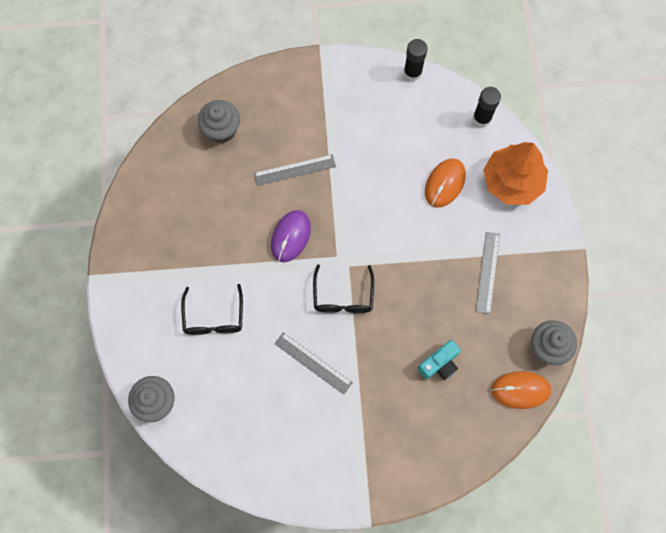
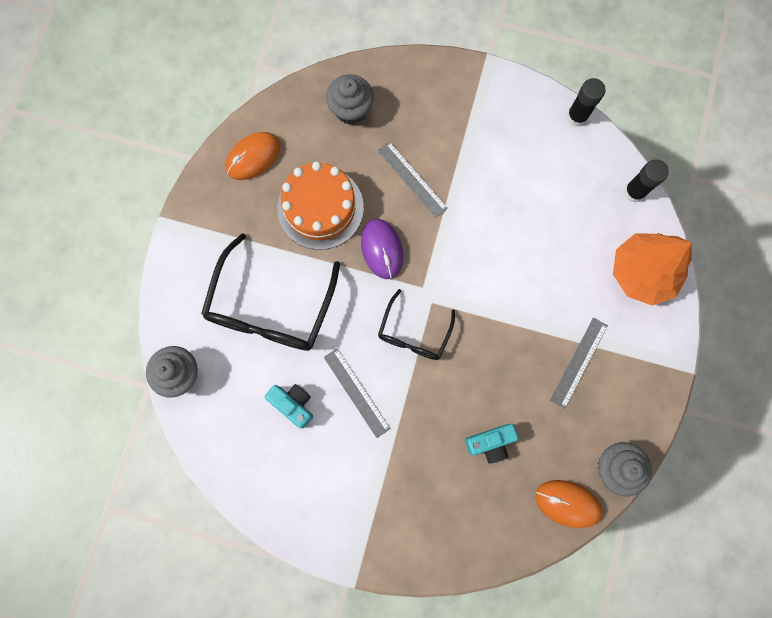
camera: 20 degrees right, 5 degrees up
(214, 317) = (271, 306): black glasses -> black glasses, size x1.74
(225, 220) = (320, 208): none -> orange cake
(263, 392) = (293, 404): none -> turquoise camera
(291, 236) = (382, 249): purple mouse -> purple mouse turned 60 degrees counterclockwise
(294, 170) = (412, 179): grey ruler -> grey ruler turned 45 degrees clockwise
(445, 183) = (567, 249): orange mouse -> orange mouse (253, 157)

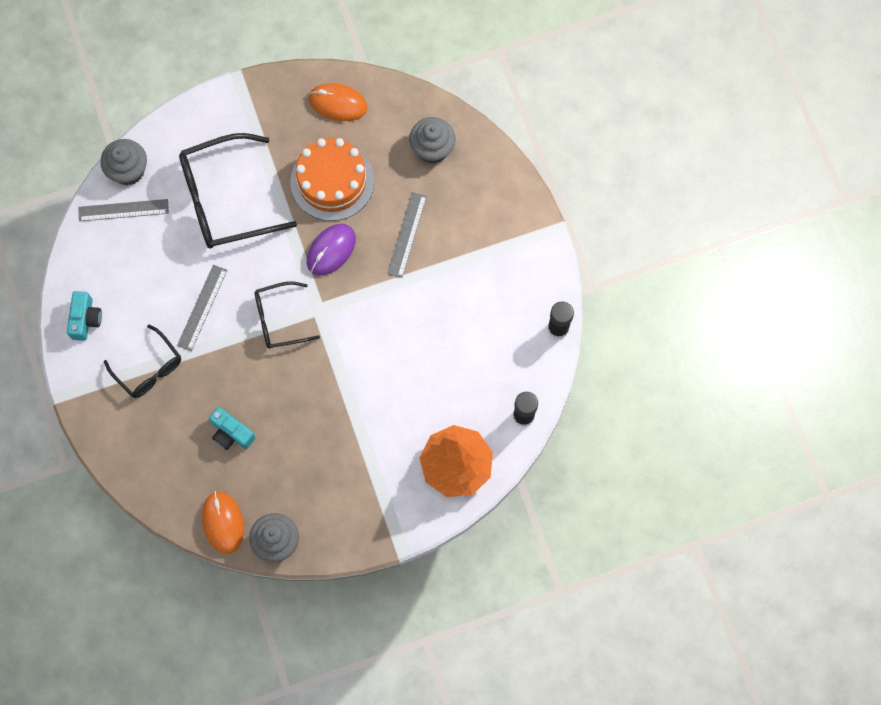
camera: 55 degrees right, 5 degrees down
(293, 404) = (161, 267): turquoise camera -> turquoise camera (85, 319)
(380, 477) = (148, 368): none -> black glasses
(578, 362) = (344, 461): grey ruler -> grey ruler (123, 210)

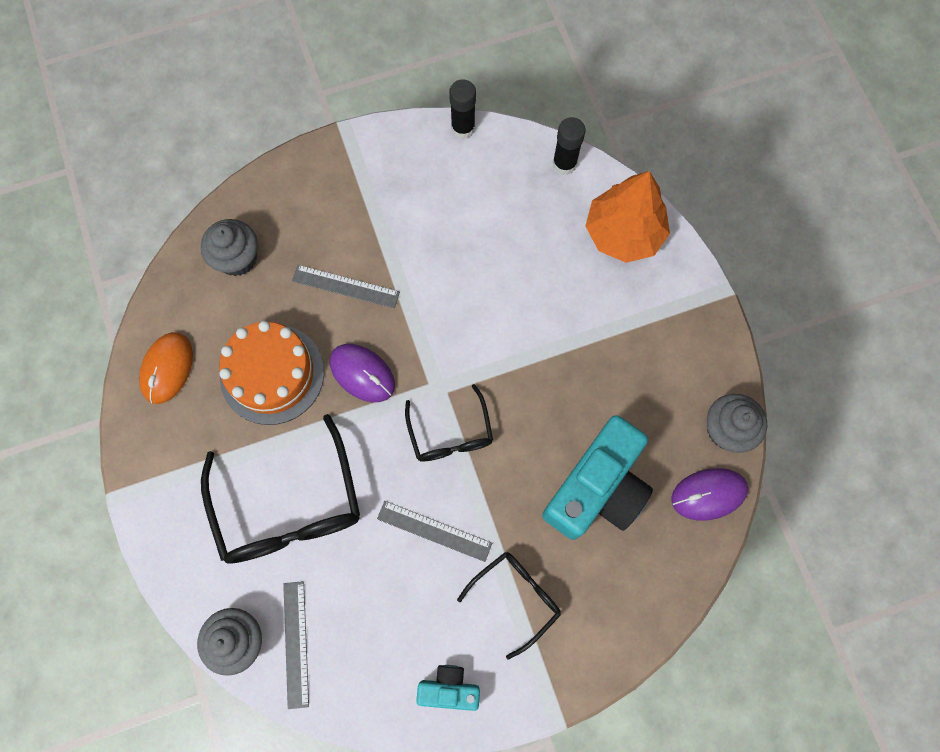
camera: 90 degrees left, 0 degrees up
(223, 522) = (708, 494): orange mouse -> purple mouse
(231, 433) = (597, 488): turquoise camera -> turquoise camera, size x2.06

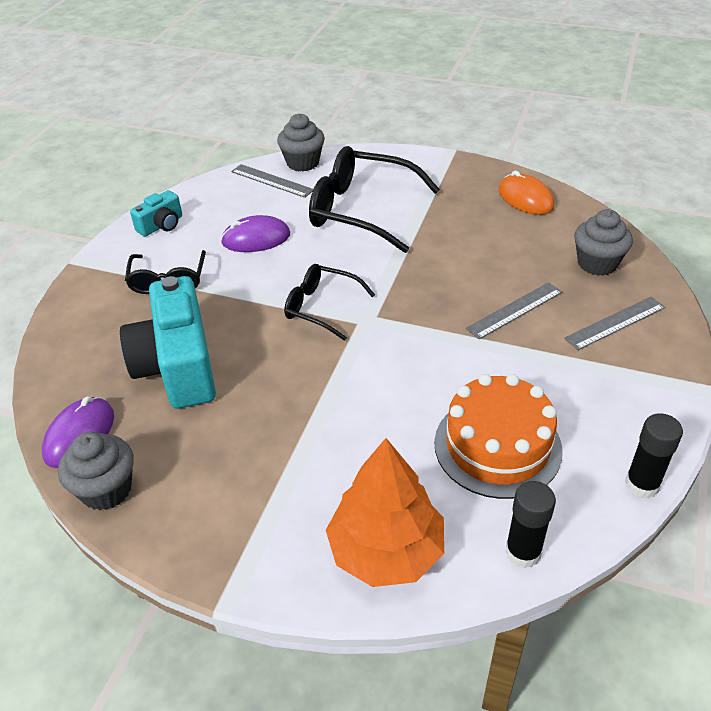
camera: 130 degrees right, 30 degrees down
(272, 374) = (472, 241): orange cake -> orange cake (497, 446)
(362, 373) = (424, 285): purple mouse -> purple mouse (256, 239)
(434, 531) = (262, 264): grey ruler -> grey ruler (615, 322)

